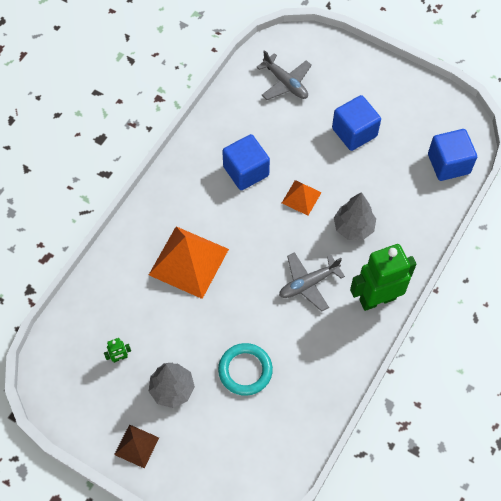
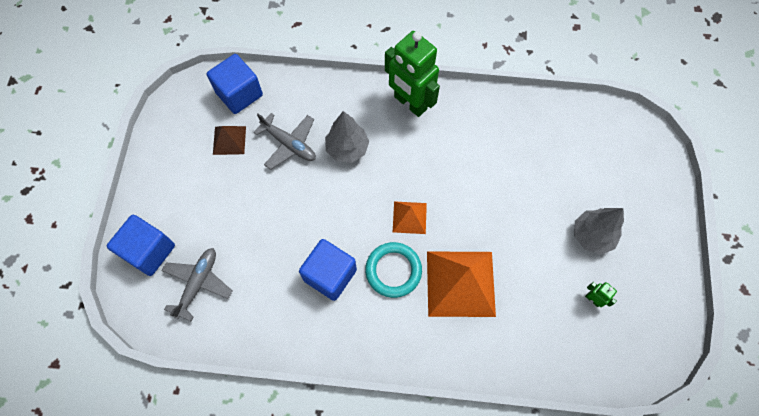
camera: 115 degrees left, 5 degrees up
(136, 446) = (659, 241): brown pyramid -> brown pyramid (229, 140)
(245, 370) = (537, 182): turquoise ring -> turquoise ring (393, 270)
(301, 197) = (336, 208): orange pyramid -> orange pyramid (409, 217)
(308, 283) = (425, 164): grey plane -> grey plane (289, 144)
(354, 132) = (236, 189): blue cube -> blue cube (149, 251)

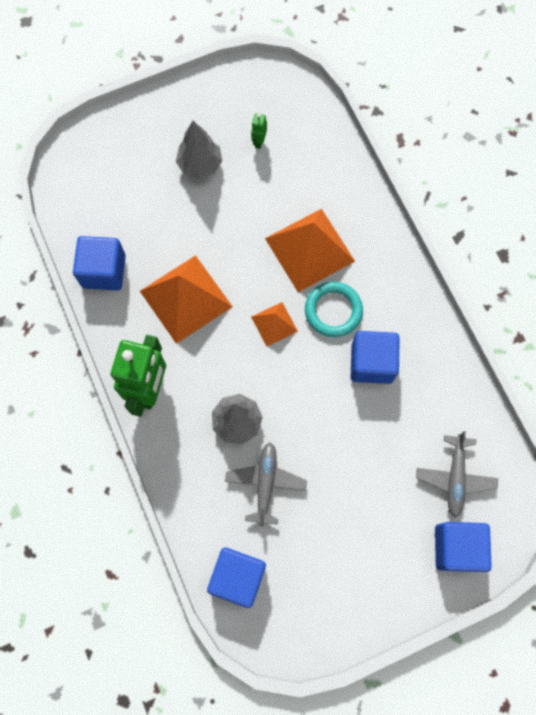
camera: 120 degrees left, 5 degrees up
(198, 283) = (455, 477): grey plane -> grey plane turned 75 degrees counterclockwise
(229, 140) = (297, 549): brown pyramid -> none
(470, 163) = (186, 298): none -> orange pyramid
(526, 116) = (104, 271): none -> blue cube

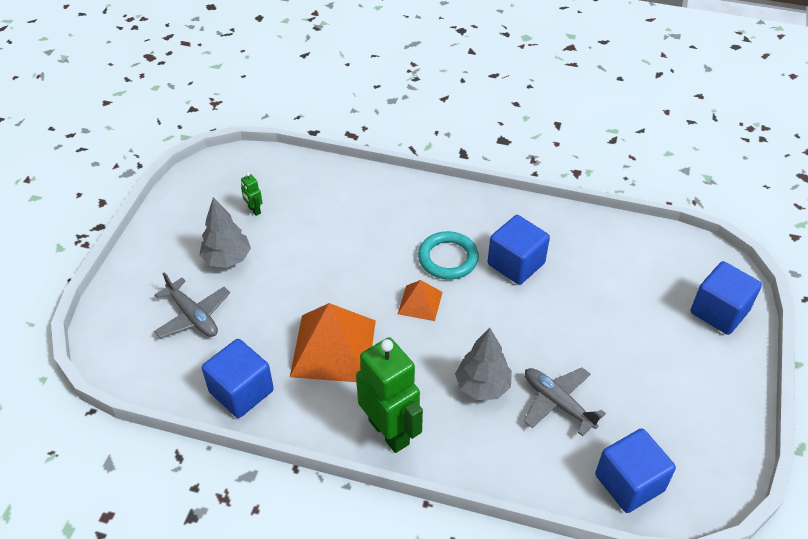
camera: 50 degrees left, 25 degrees down
(309, 250) = (381, 239): orange pyramid -> none
(455, 477) = (658, 275): grey plane -> grey plane (193, 316)

